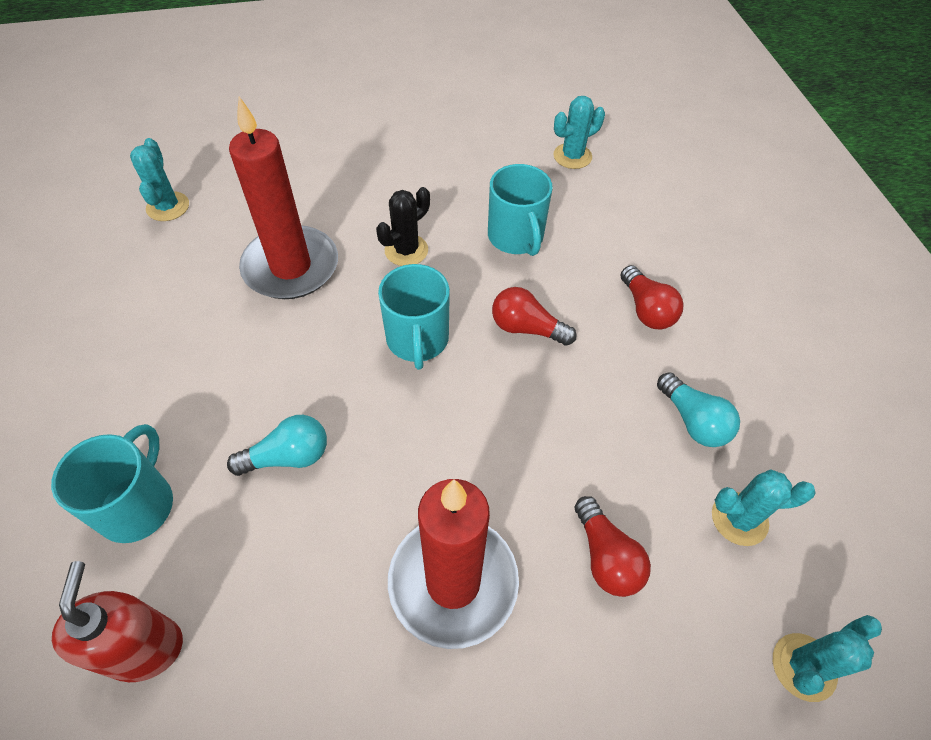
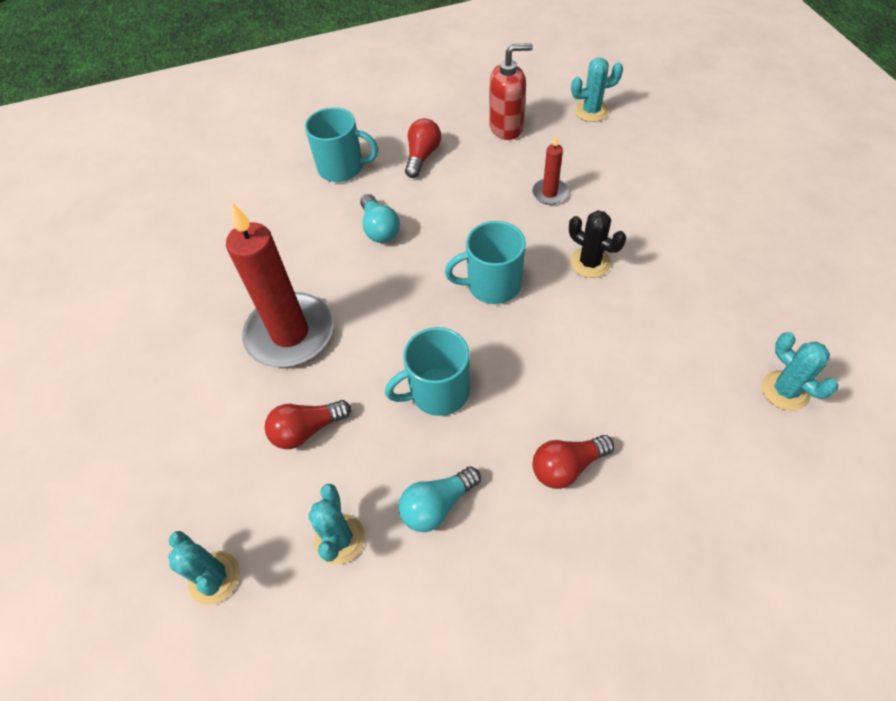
camera: 90 degrees right, 0 degrees up
(145, 648) = (258, 195): red soap dispenser -> red soap dispenser (506, 127)
(291, 267) = (549, 193): red candle -> red candle, size x0.45
(516, 237) = (634, 345): turquoise mug -> turquoise mug (438, 392)
(526, 328) = (520, 362): red light bulb -> red light bulb (422, 156)

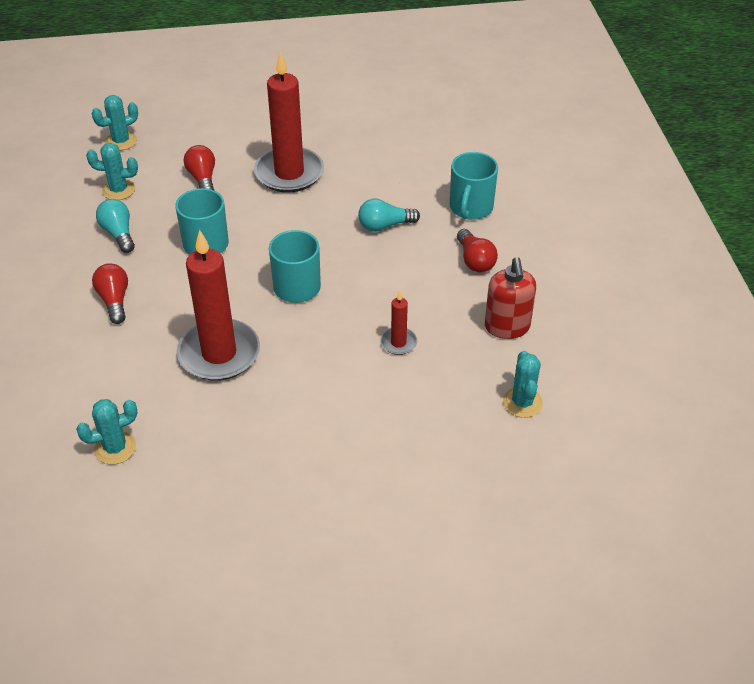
camera: 95 degrees right, 10 degrees down
(422, 156) = (475, 260): red light bulb -> red light bulb turned 45 degrees clockwise
(590, 263) = (300, 353): black cactus -> none
(615, 331) = (219, 353): none -> red candle

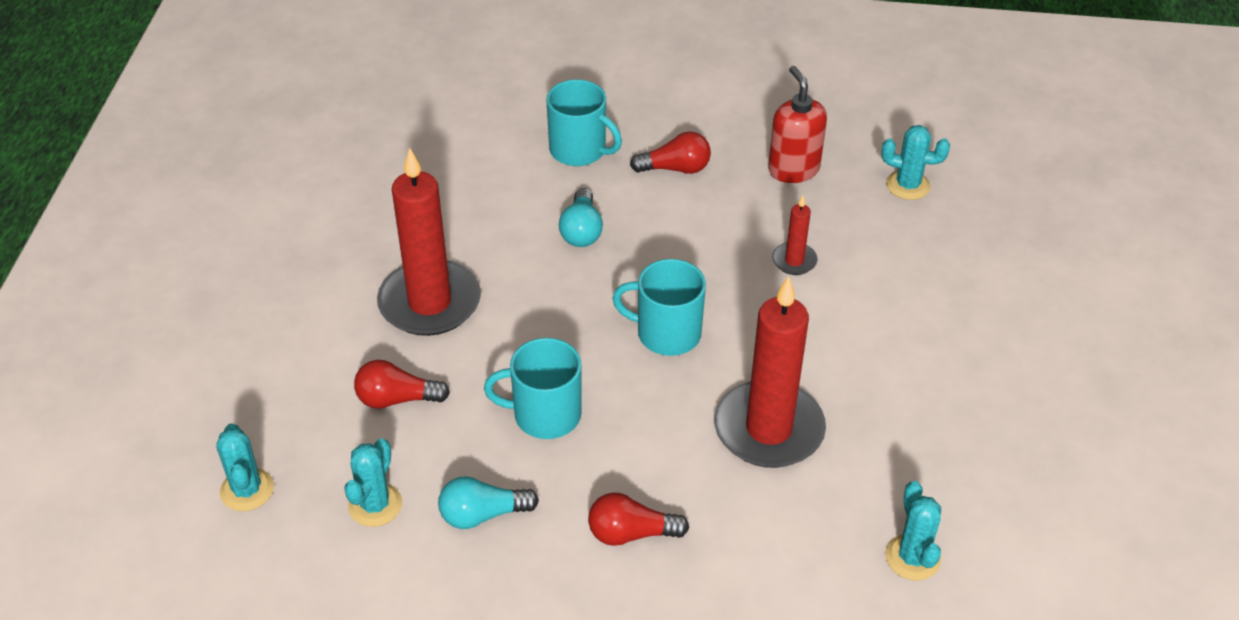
camera: 75 degrees left, 0 degrees up
(507, 327) = (793, 169): red soap dispenser -> red soap dispenser turned 120 degrees counterclockwise

